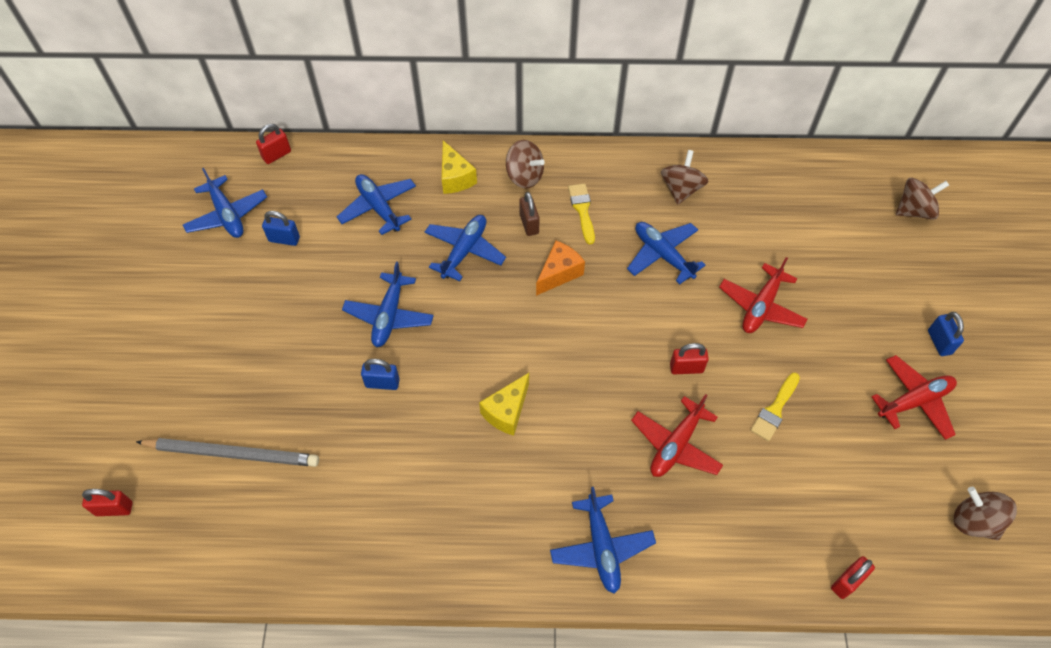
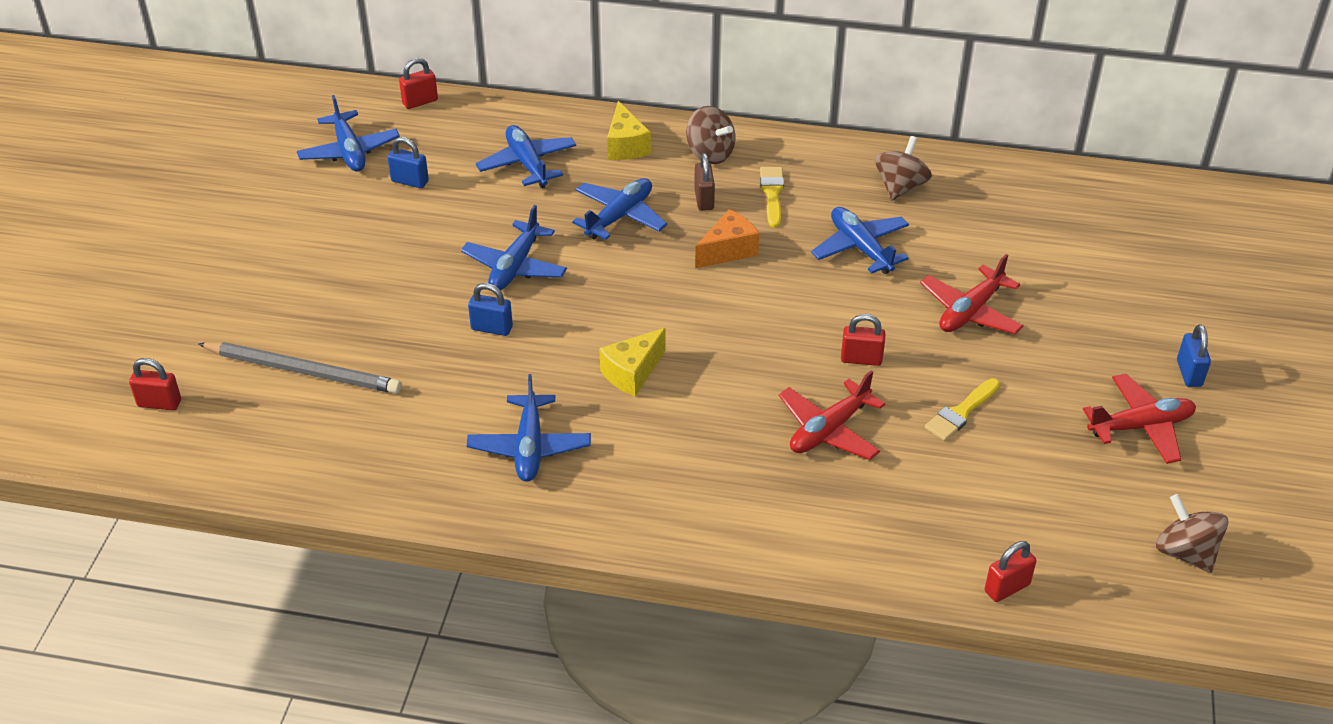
camera: 10 degrees right, 15 degrees down
(601, 547) = (713, 514): blue plane -> blue plane (529, 447)
(914, 210) = (1192, 240): brown spinning top -> none

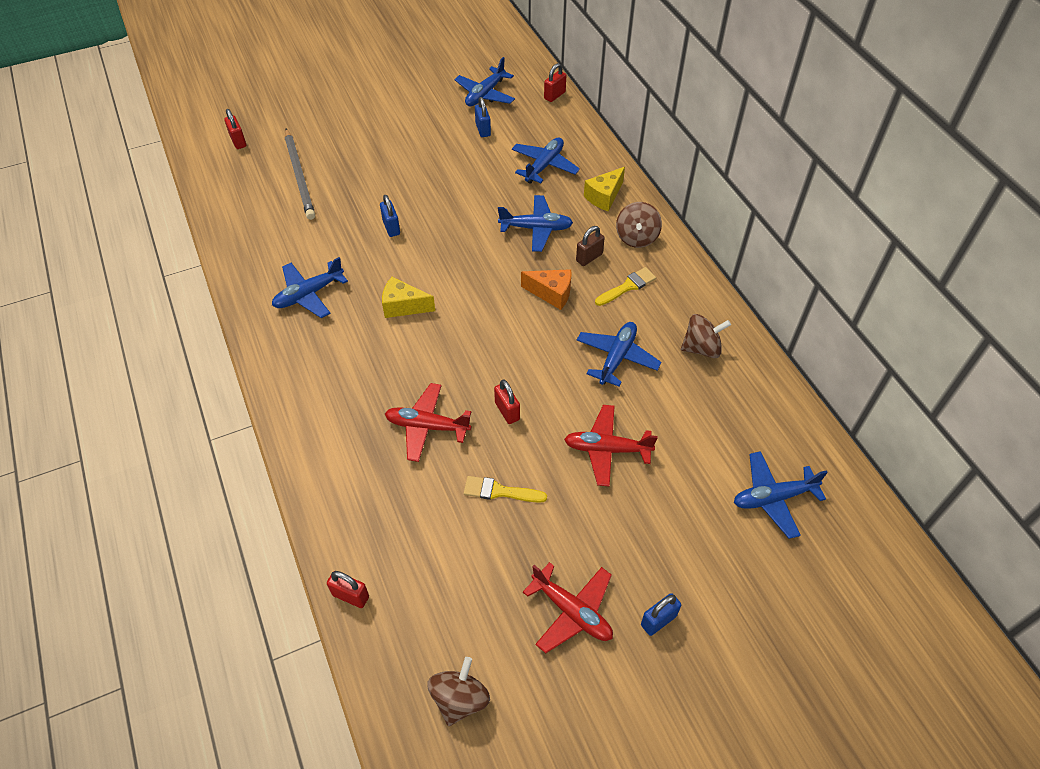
camera: 55 degrees right, 10 degrees up
(420, 102) = (554, 95): red padlock -> red padlock turned 75 degrees counterclockwise
(515, 267) = (450, 209): blue plane -> blue plane (773, 498)

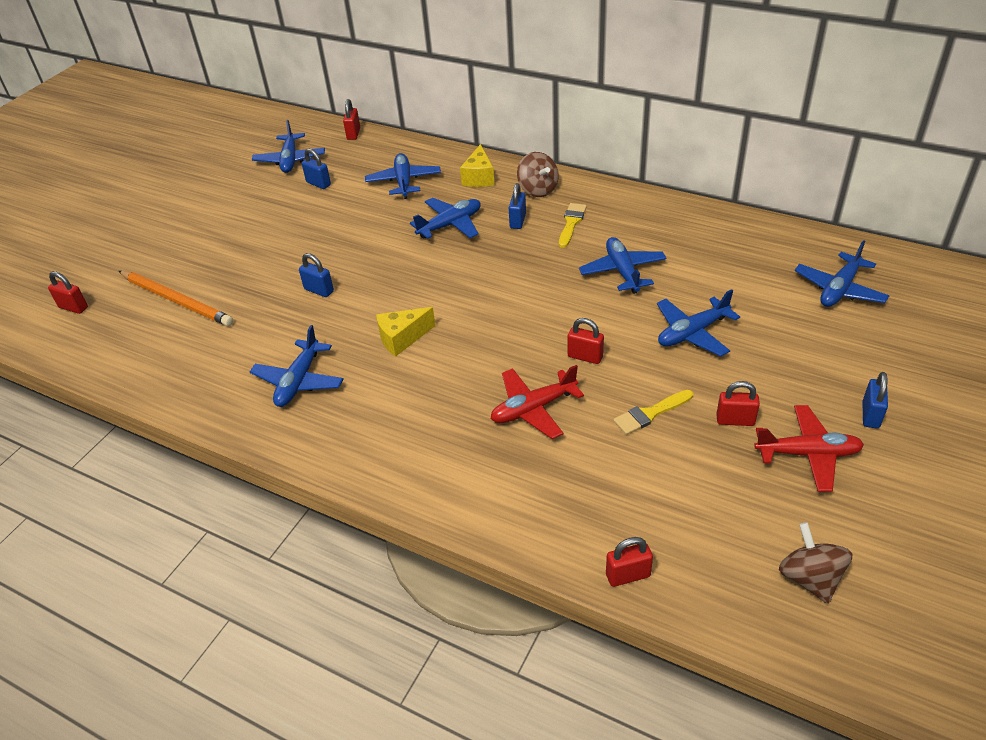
camera: 35 degrees left, 10 degrees down
(299, 176) = (177, 300): grey pencil -> orange pencil
(551, 293) = (518, 259): orange cheese -> none
(552, 544) = (735, 420): none -> red padlock
(589, 257) = (517, 221): brown padlock -> blue padlock
(607, 449) = (692, 333): red plane -> blue plane
(701, 348) = (674, 230): brown spinning top -> none

